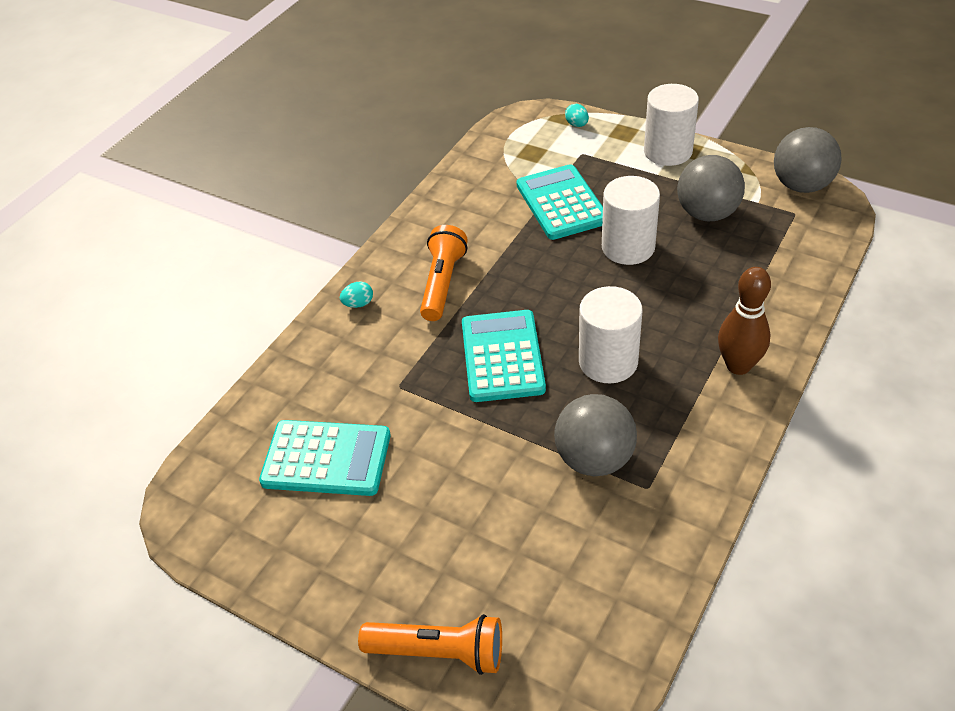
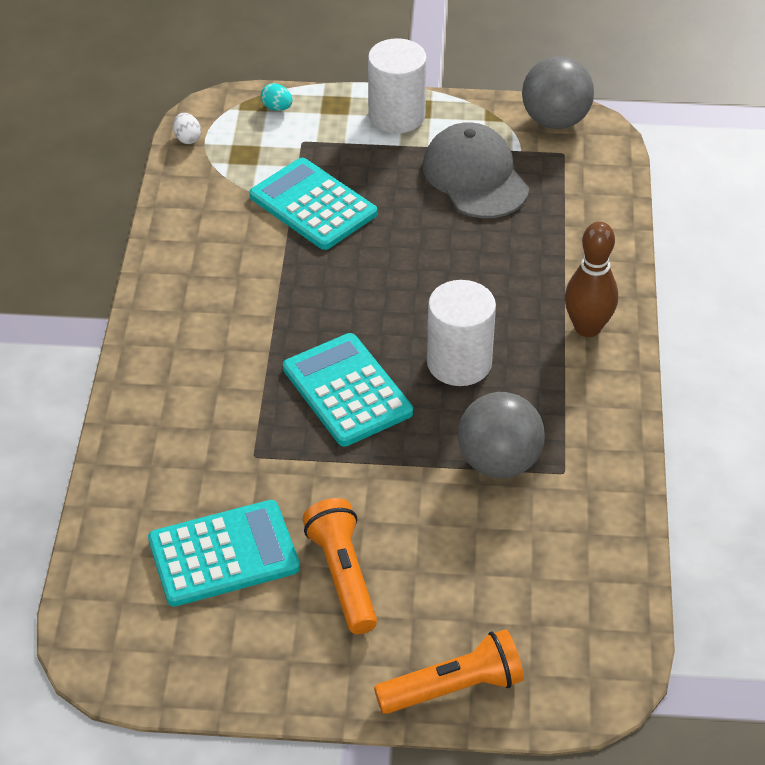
camera: 30 degrees left, 0 degrees up
(358, 304) = (151, 382): turquoise egg -> none
(442, 283) = (233, 332): orange flashlight -> orange flashlight (343, 576)
(497, 131) = (187, 138): none -> white egg
(628, 247) = (413, 236): white cylinder -> none
(707, 213) = (475, 176): grey ball -> grey cap

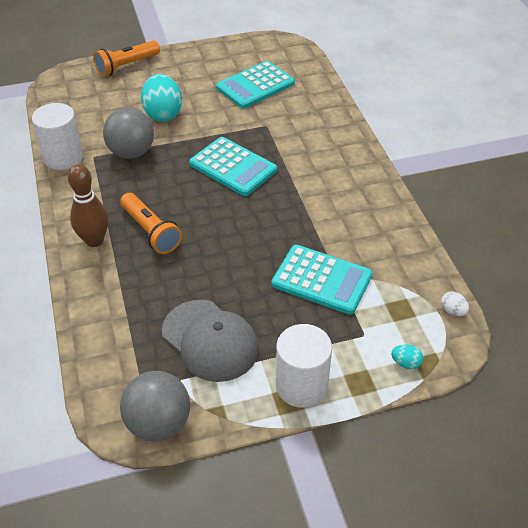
camera: 160 degrees right, 0 degrees up
(343, 576) = (194, 90): orange flashlight -> orange flashlight (151, 231)
(420, 533) = (163, 114): none -> turquoise egg
(459, 363) = (172, 198): white cylinder -> white cylinder (63, 157)

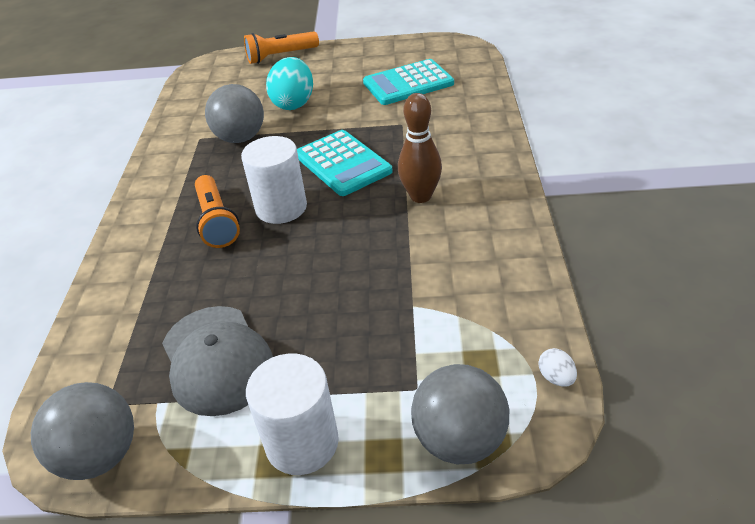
camera: 20 degrees right, 5 degrees down
(63, 157) = (169, 136): white cylinder -> white cylinder (281, 207)
(94, 240) = (152, 223): brown bowling pin -> brown bowling pin (420, 196)
(322, 280) = (390, 306): turquoise calculator -> none
(405, 363) = (459, 440): turquoise egg -> grey ball

